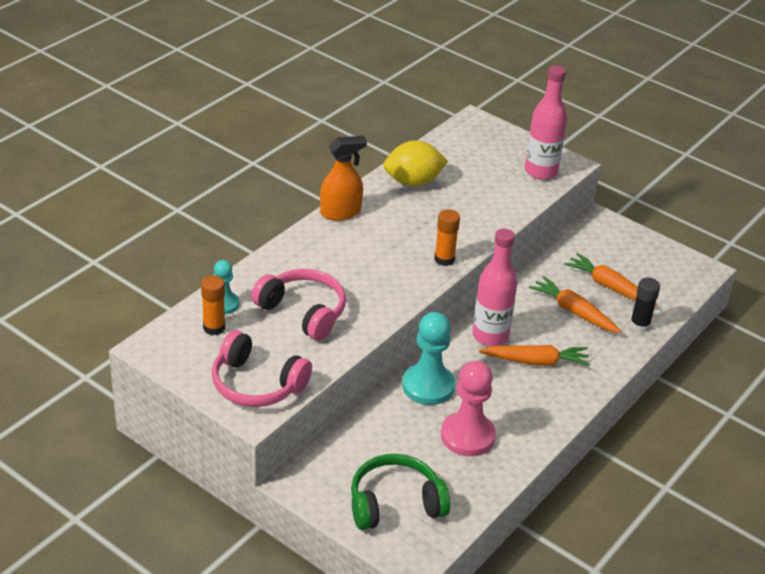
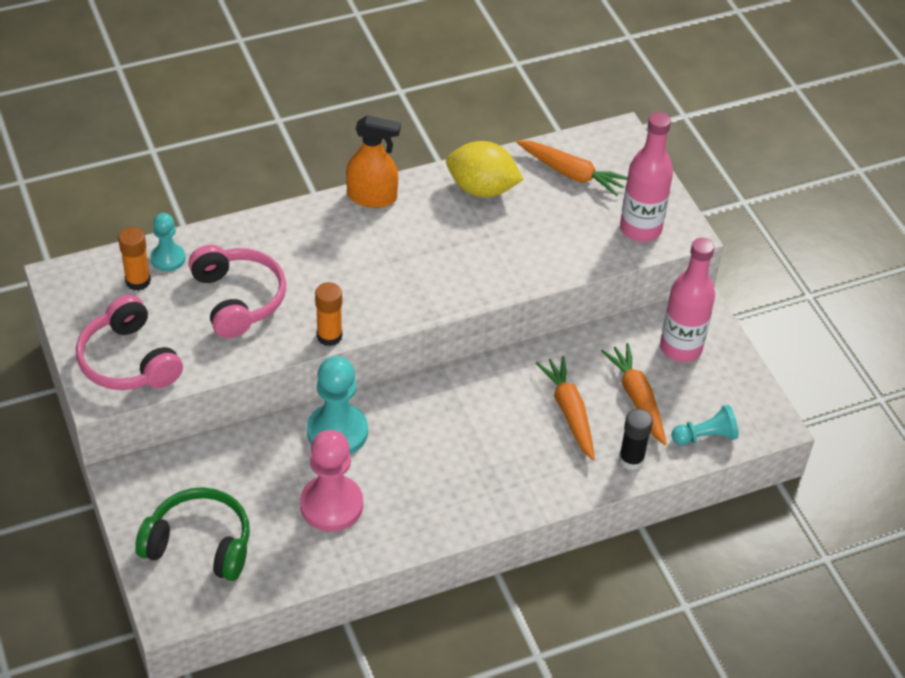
camera: 30 degrees right, 10 degrees up
(444, 259) = (435, 296): orange glue stick -> orange glue stick (329, 336)
(490, 336) = (451, 402): pink bottle -> pink bottle (681, 348)
(536, 361) = (475, 453): orange carrot -> orange carrot (571, 173)
(672, 293) = (705, 436): none -> turquoise pawn

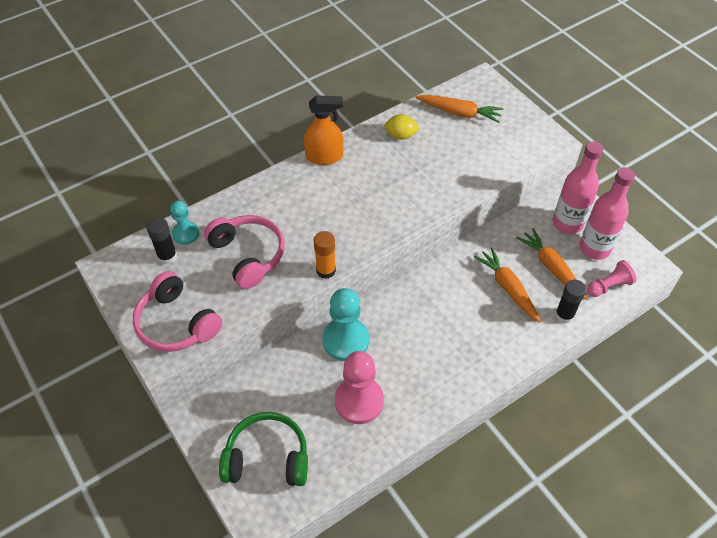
camera: 10 degrees left, 5 degrees up
(138, 281) = (167, 256): orange glue stick -> black glue stick
(482, 189) = (401, 135): yellow lemon -> yellow lemon, size x0.61
(640, 229) = (521, 143): pink bottle -> pink bottle (594, 248)
(705, 436) = (609, 286): turquoise pawn -> pink pawn

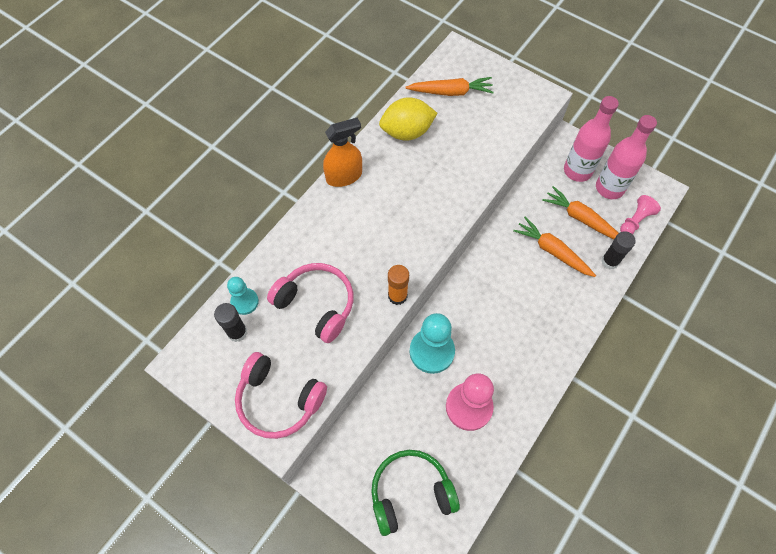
camera: 20 degrees left, 10 degrees up
(401, 135) = (407, 132): yellow lemon -> yellow lemon, size x1.64

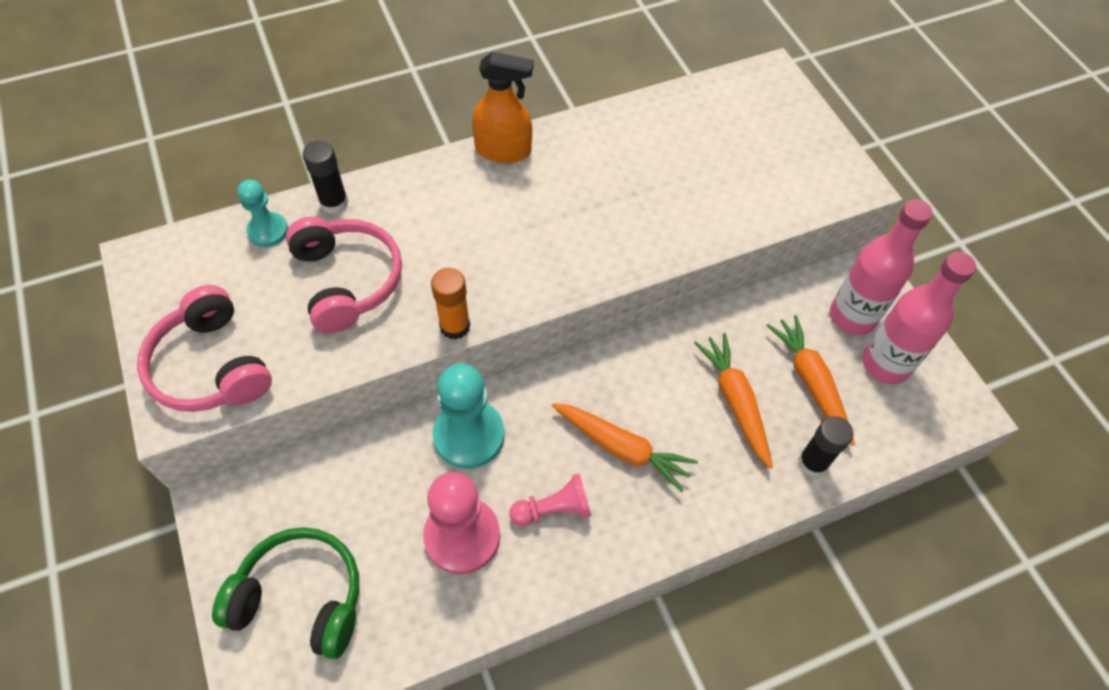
camera: 30 degrees right, 5 degrees down
(237, 332) = (231, 260): black glue stick -> black glue stick (334, 203)
(407, 132) = (626, 138): yellow lemon -> none
(451, 92) = (723, 118): orange carrot -> orange carrot (622, 448)
(635, 220) = (894, 429): pink pawn -> pink pawn (554, 509)

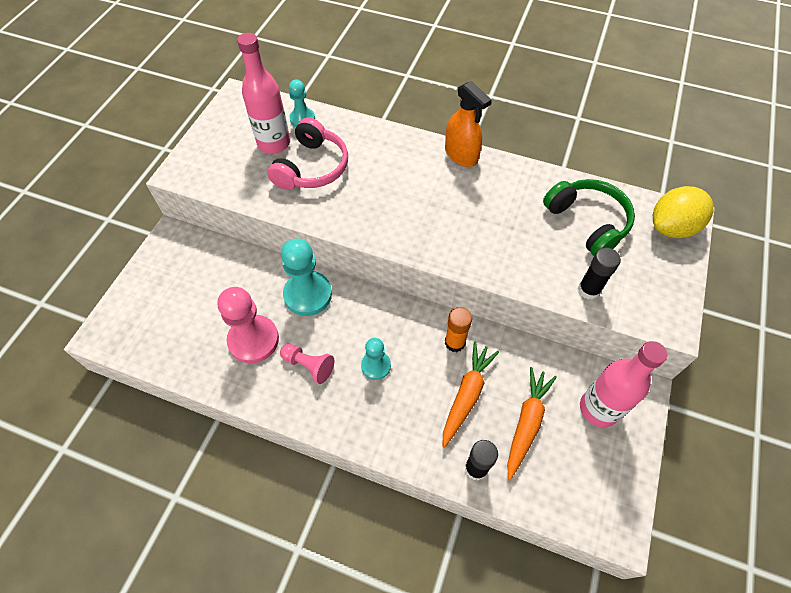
camera: 45 degrees right, 0 degrees up
(211, 366) = (214, 164): pink headphones -> none
(301, 598) = (160, 306): green headphones -> green headphones (587, 222)
(334, 203) = (346, 126): black glue stick -> black glue stick (588, 290)
(455, 326) = (337, 227): orange glue stick -> orange glue stick (455, 342)
(622, 448) = (376, 366): orange carrot -> turquoise pawn
(770, 92) = (671, 227): none -> yellow lemon
(885, 364) = (590, 454): pink bottle -> pink bottle (274, 143)

